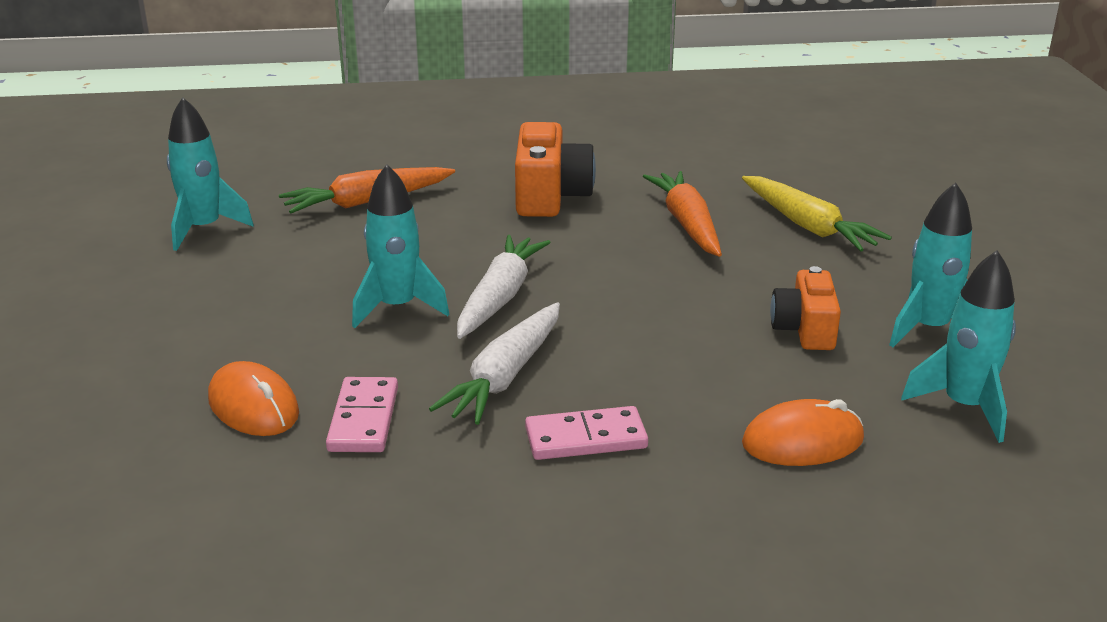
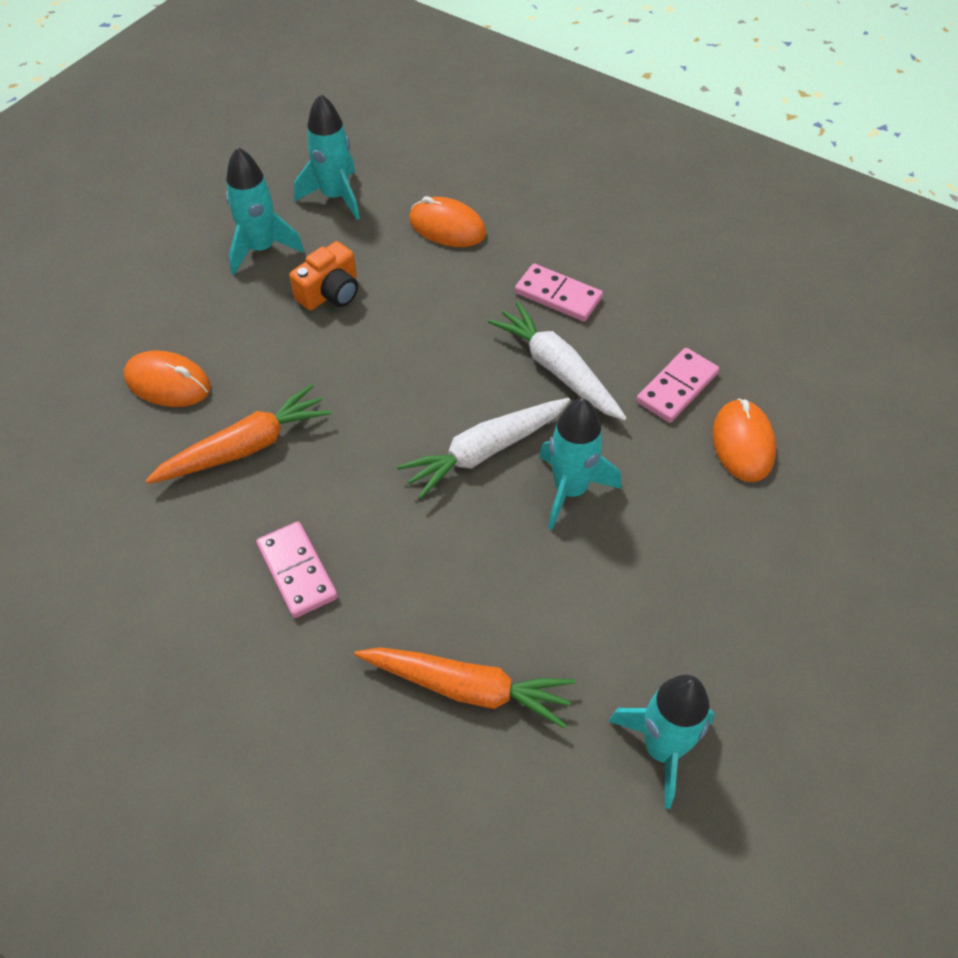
camera: 140 degrees left, 25 degrees up
(505, 376) = (557, 370): white carrot -> white carrot turned 105 degrees counterclockwise
(550, 196) = (297, 571): orange camera -> pink domino
(687, 224) = (245, 447): orange carrot -> orange carrot turned 150 degrees counterclockwise
(808, 226) = (168, 383): yellow carrot -> orange mouse

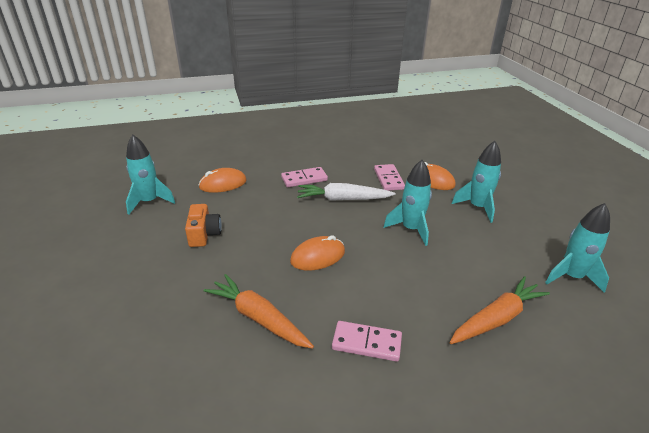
camera: 50 degrees left, 20 degrees down
(168, 383) = (169, 325): orange mouse -> orange mouse (318, 256)
(245, 447) = (258, 318): orange carrot -> orange carrot turned 60 degrees counterclockwise
(261, 249) = (138, 240): turquoise rocket -> turquoise rocket (477, 207)
(485, 451) = (363, 240): white carrot -> none

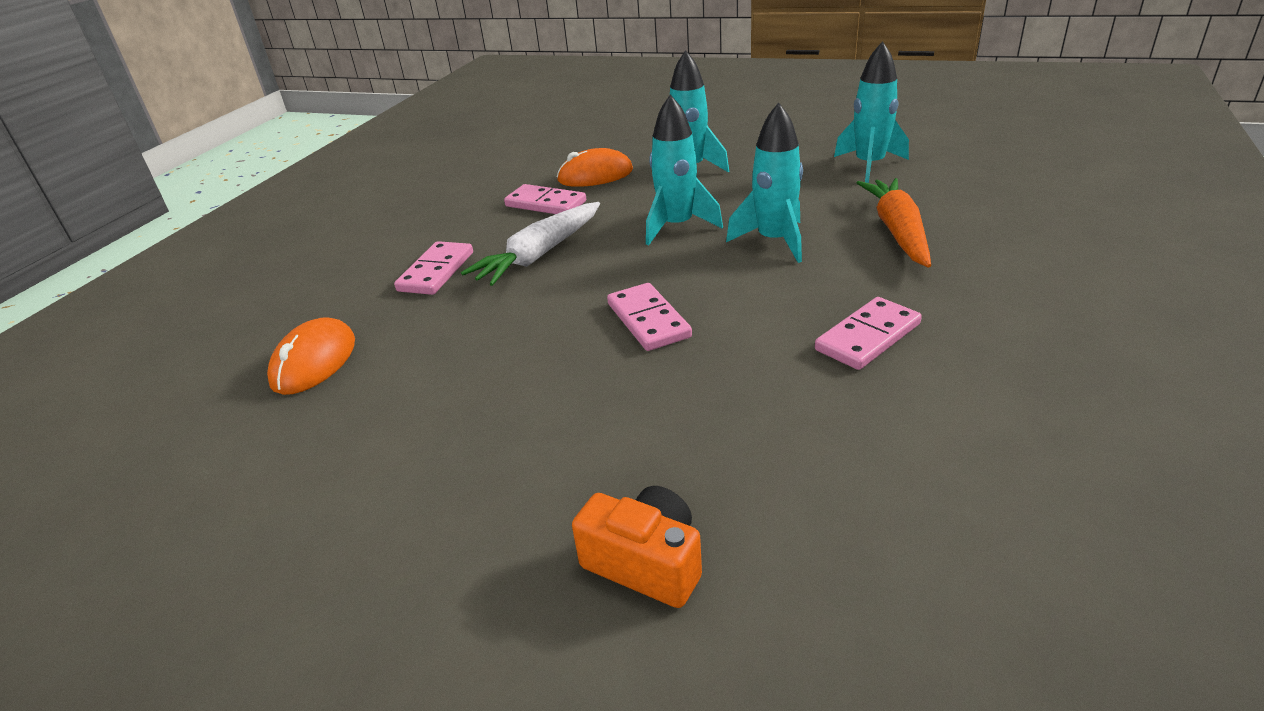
camera: 50 degrees left, 0 degrees up
(149, 202) = (221, 481): turquoise rocket -> turquoise rocket (774, 241)
(204, 234) = (440, 428): orange camera -> orange camera (645, 563)
(258, 318) = (733, 423): orange carrot -> none
(318, 256) = (648, 320): orange mouse -> pink domino

